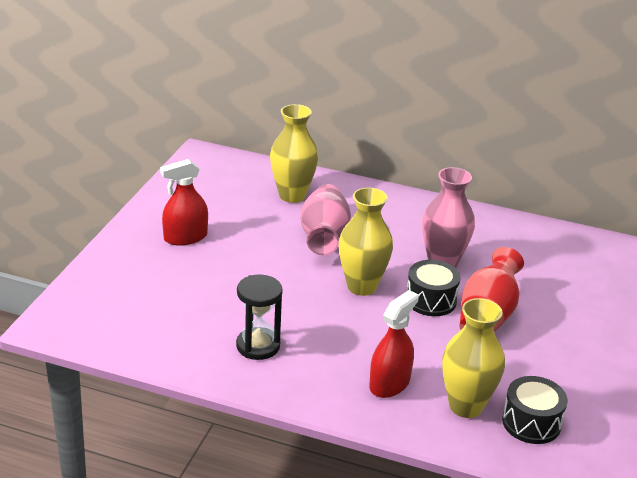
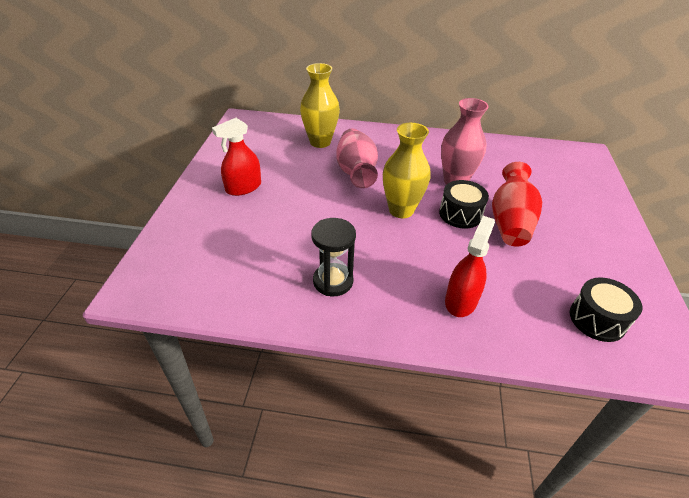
camera: 10 degrees left, 10 degrees up
(466, 406) = (535, 312): yellow vase -> none

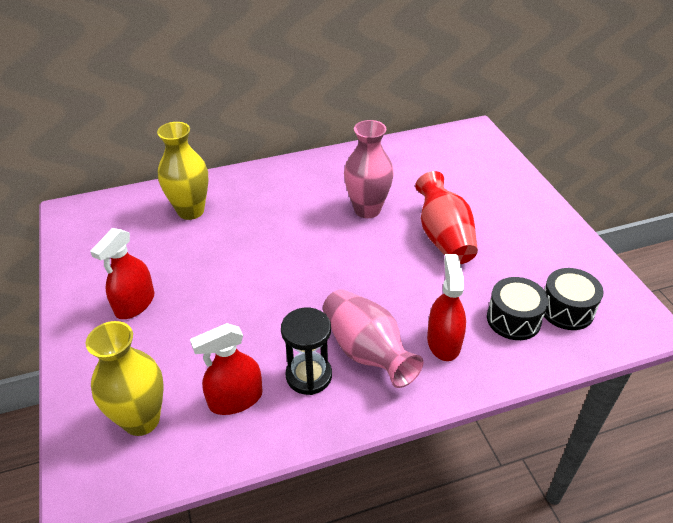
camera: 25 degrees left, 0 degrees up
(268, 275) = (235, 399): none -> red spray bottle
(356, 172) = (256, 236): pink vase -> pink vase (367, 352)
(401, 210) = (331, 264): yellow vase -> yellow vase (141, 420)
(460, 214) = (392, 246): black drum -> black drum (513, 319)

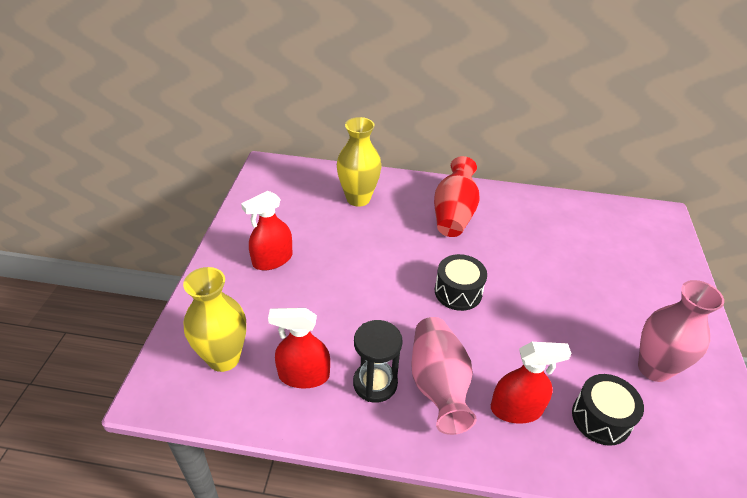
camera: 25 degrees right, 0 degrees up
(367, 209) = (512, 253): pink vase -> pink vase (654, 368)
(443, 342) = (516, 409): red spray bottle -> red spray bottle turned 60 degrees clockwise
(444, 237) = (573, 307): red vase -> red vase (454, 214)
(566, 309) = (665, 434): black drum -> black drum (458, 292)

